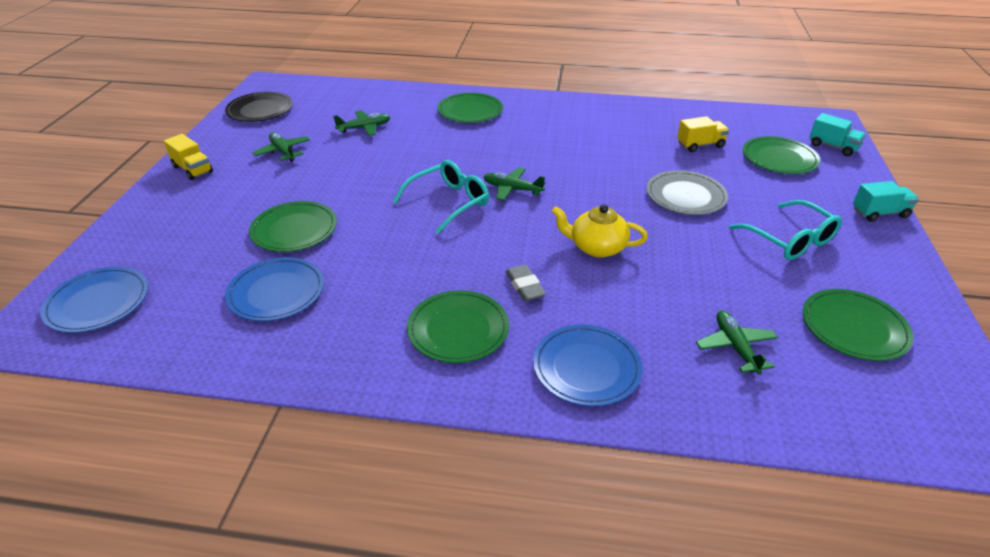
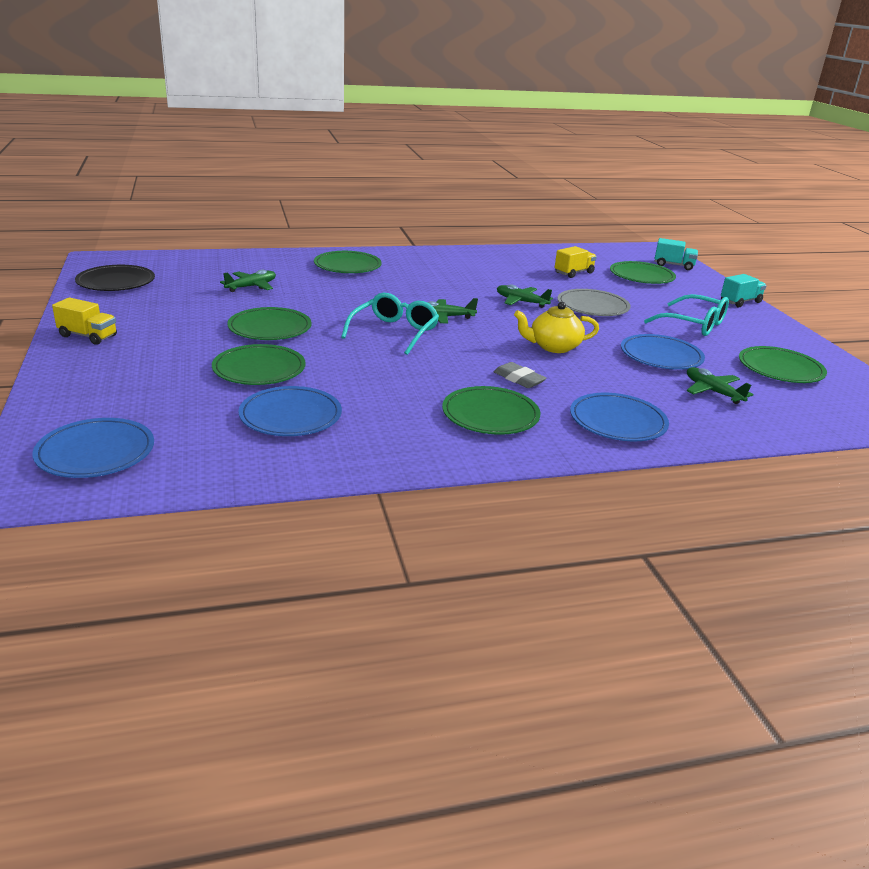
camera: 25 degrees left, 10 degrees down
(283, 152) = (181, 312): green plane -> green plane (521, 302)
(341, 181) = (270, 328): none -> green plate
(712, 281) = (661, 356): none -> blue plate

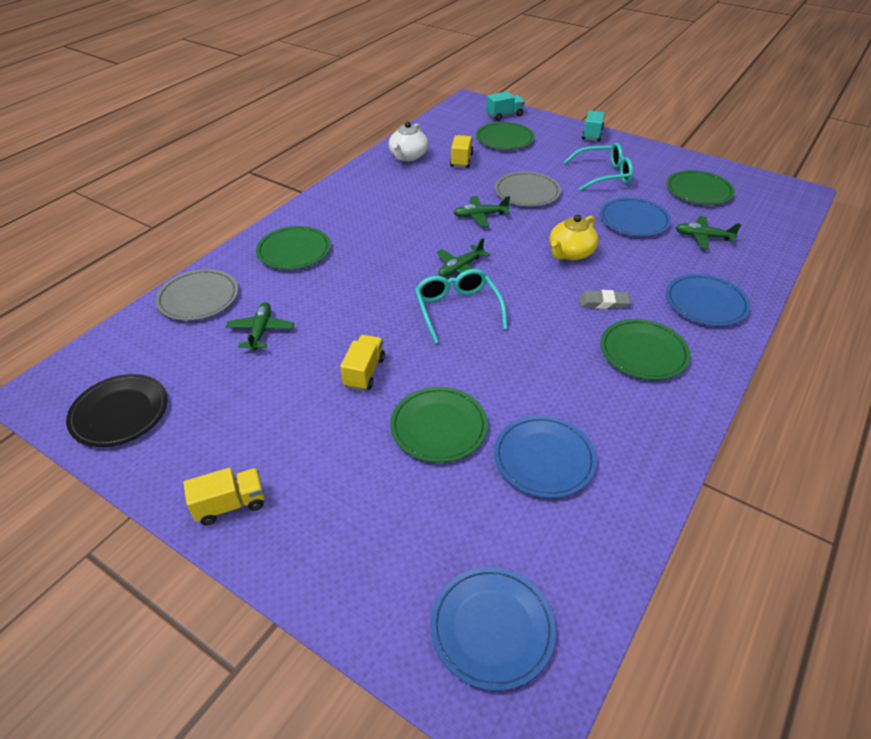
camera: 40 degrees left, 15 degrees up
(248, 261) = (198, 298): none -> grey plate
(270, 328) = (364, 372): green plate -> yellow truck
(532, 257) = (408, 156): none -> white teapot

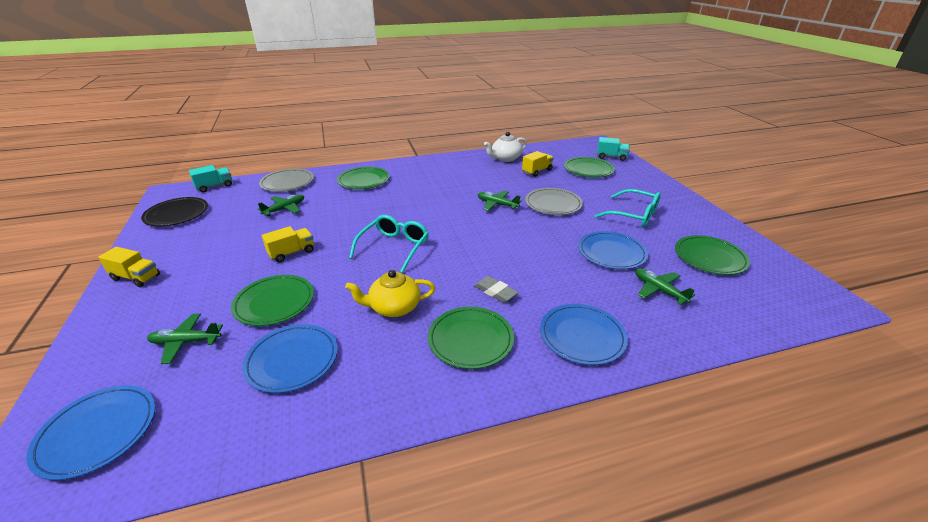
camera: 40 degrees right, 10 degrees down
(460, 268) = (435, 227): green plane -> green plane (186, 342)
(570, 253) = (523, 251): yellow teapot -> yellow teapot (394, 307)
(592, 134) = (666, 188): turquoise truck -> turquoise truck (214, 186)

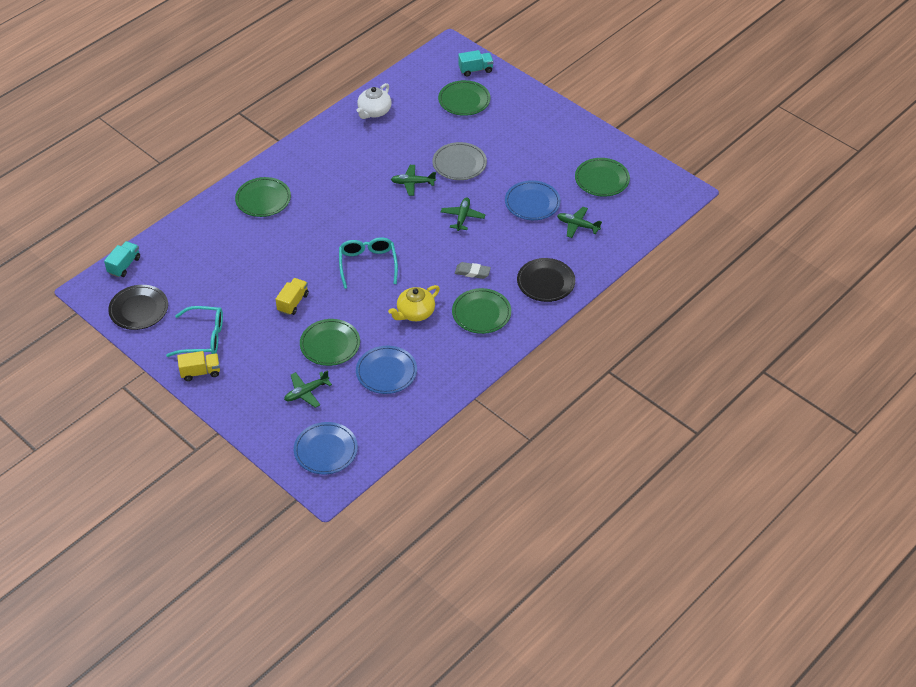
camera: 30 degrees left, 15 degrees up
(285, 209) = (231, 263): green plane -> green plane (462, 217)
(287, 182) = (191, 232): grey plate -> none
(537, 171) = (418, 121): yellow truck -> none
(582, 336) = (546, 282): blue plate -> black plate
(634, 215) = (531, 152): turquoise glasses -> turquoise glasses (203, 338)

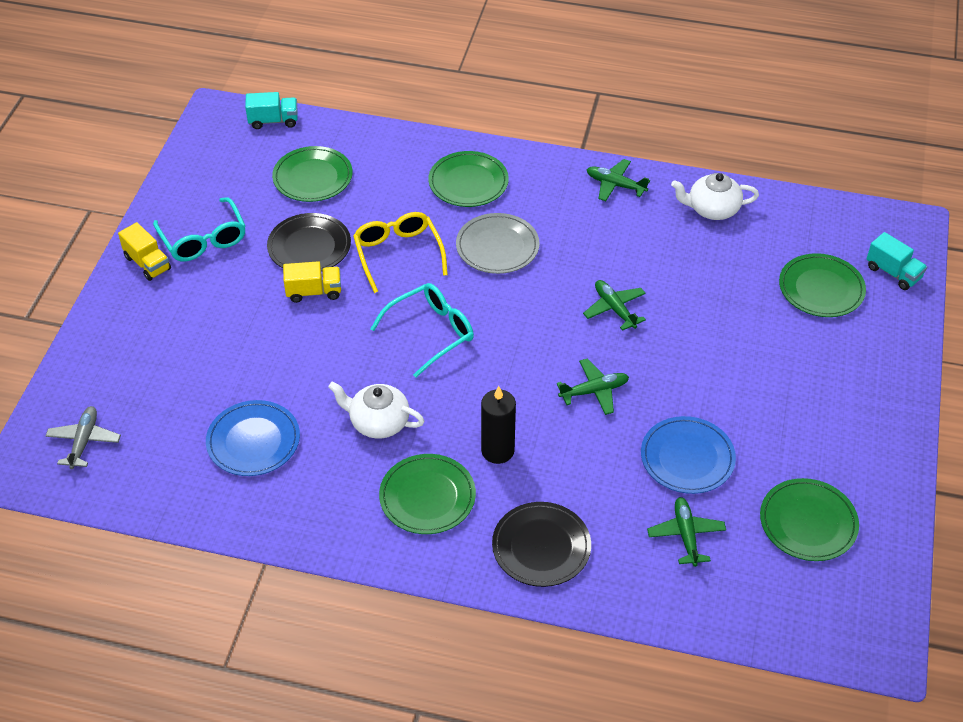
camera: 60 degrees right, 0 degrees up
(139, 309) = (213, 165): black plate -> black plate (309, 246)
(294, 254) = (398, 254): none -> yellow glasses
(306, 392) = (171, 376): green plane -> green plane (615, 185)
(325, 450) = (84, 441): blue plate -> grey plane
(330, 344) = (266, 361): green plate -> green plate (313, 177)
(415, 313) = (378, 422): yellow teapot -> white teapot
(459, 163) = (694, 340): grey plate -> grey plate (497, 246)
(472, 272) = (497, 451): grey eraser -> black candle

